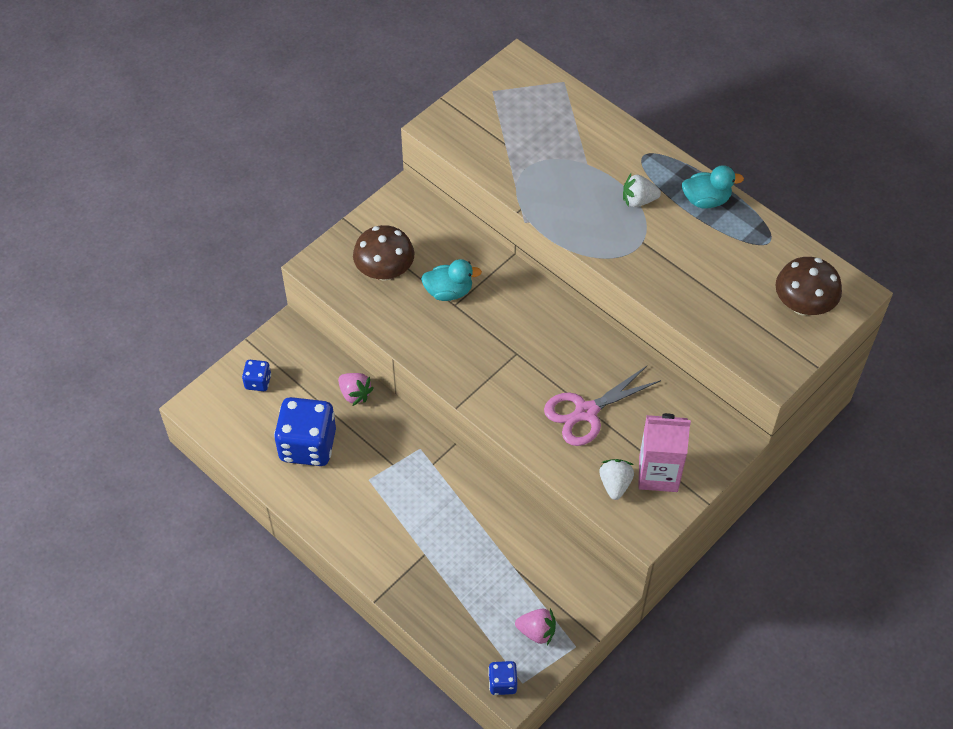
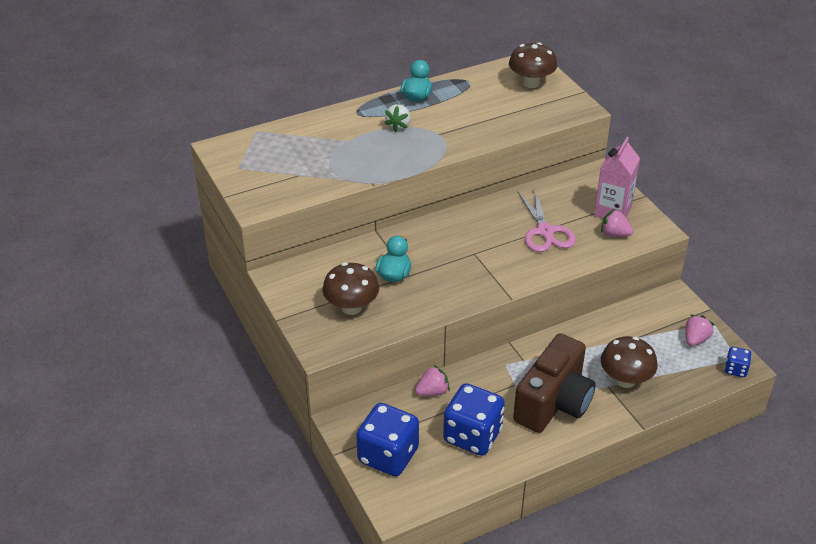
camera: 70 degrees left, 15 degrees down
(258, 382) = (388, 455): blue dice -> blue dice, size x2.10
(379, 507) = (554, 403): none -> brown camera
(440, 569) = (625, 380): none -> brown mushroom
(615, 484) = (614, 234): white strawberry -> pink strawberry

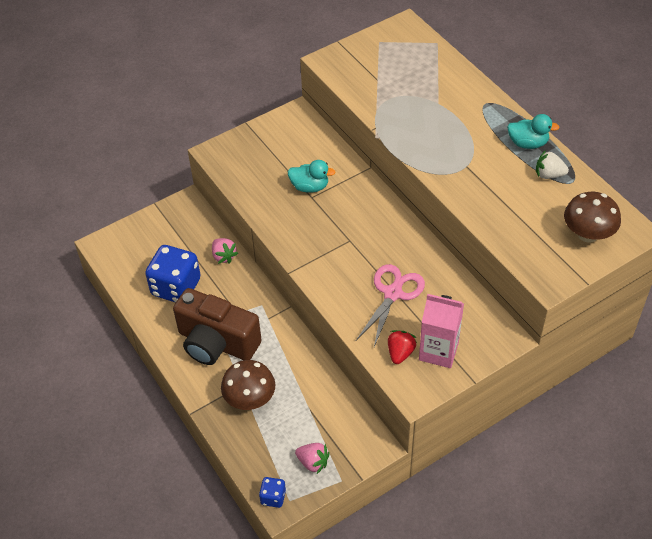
camera: 85 degrees right, 10 degrees up
(351, 307) = (265, 164): brown mushroom -> none
(388, 455) = (153, 235): blue dice -> none
(398, 126) = (472, 135): white strawberry -> white strawberry (549, 175)
(545, 231) = (393, 293): pink scissors -> pink scissors turned 135 degrees clockwise
(614, 234) = (400, 353): pink strawberry -> red strawberry

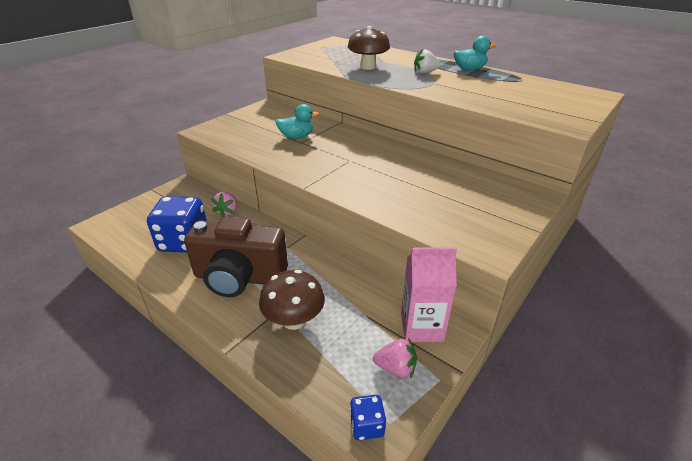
camera: 20 degrees left, 15 degrees down
(224, 256) = (227, 212): pink strawberry -> pink strawberry turned 60 degrees clockwise
(393, 293) = (411, 185): pink scissors -> none
(400, 353) = (450, 224): red strawberry -> none
(438, 351) = (486, 215): pink carton -> pink carton (421, 327)
(549, 175) = (501, 79): white strawberry -> white strawberry (425, 72)
(587, 234) = (565, 99): brown mushroom -> brown mushroom (368, 67)

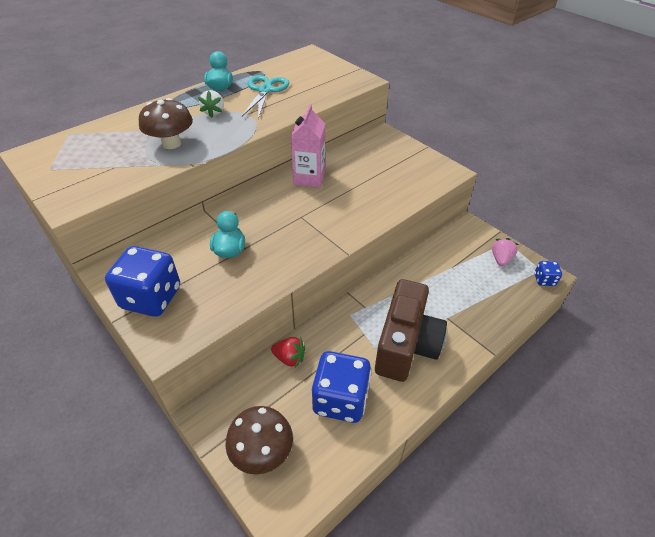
camera: 80 degrees left, 10 degrees up
(227, 212) = (289, 358): pink strawberry -> red strawberry
(245, 120) = (151, 297): none -> blue dice
(294, 320) = (459, 308): brown mushroom -> brown mushroom (262, 452)
(421, 327) = (465, 240): pink carton -> pink carton (309, 178)
(484, 84) = (265, 90): none -> turquoise scissors

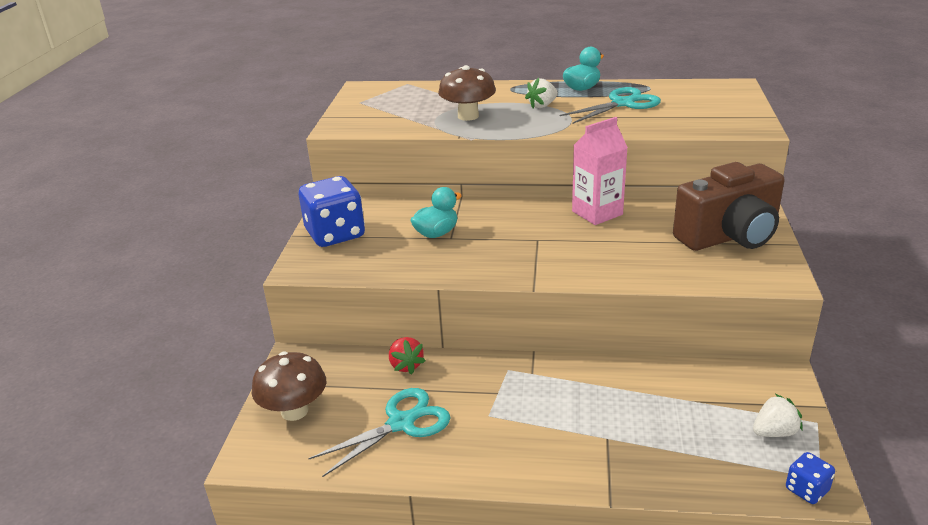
camera: 50 degrees right, 15 degrees down
(340, 399) = (401, 423): blue dice -> turquoise scissors
(406, 345) = (523, 429): brown camera -> brown camera (729, 236)
(501, 259) = (774, 432): pink strawberry -> white strawberry

